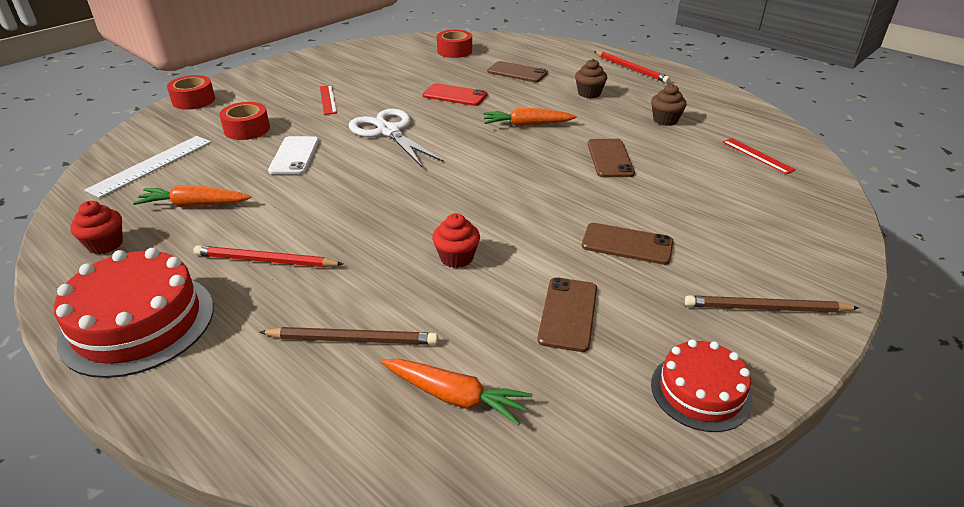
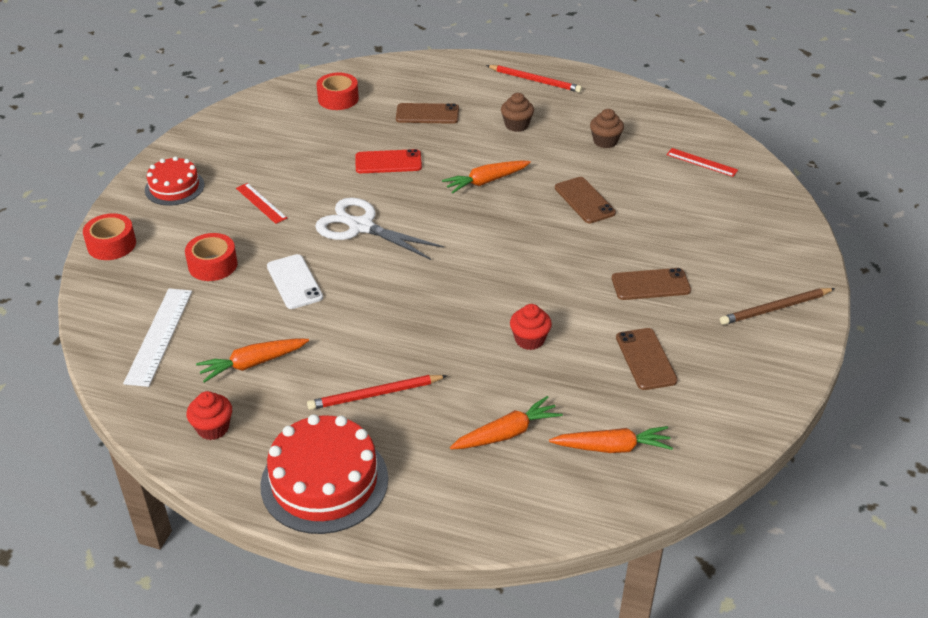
camera: 25 degrees left, 5 degrees up
(353, 339) = (507, 433): brown pencil -> orange carrot
(700, 391) = (765, 386): red cake -> red cake (174, 187)

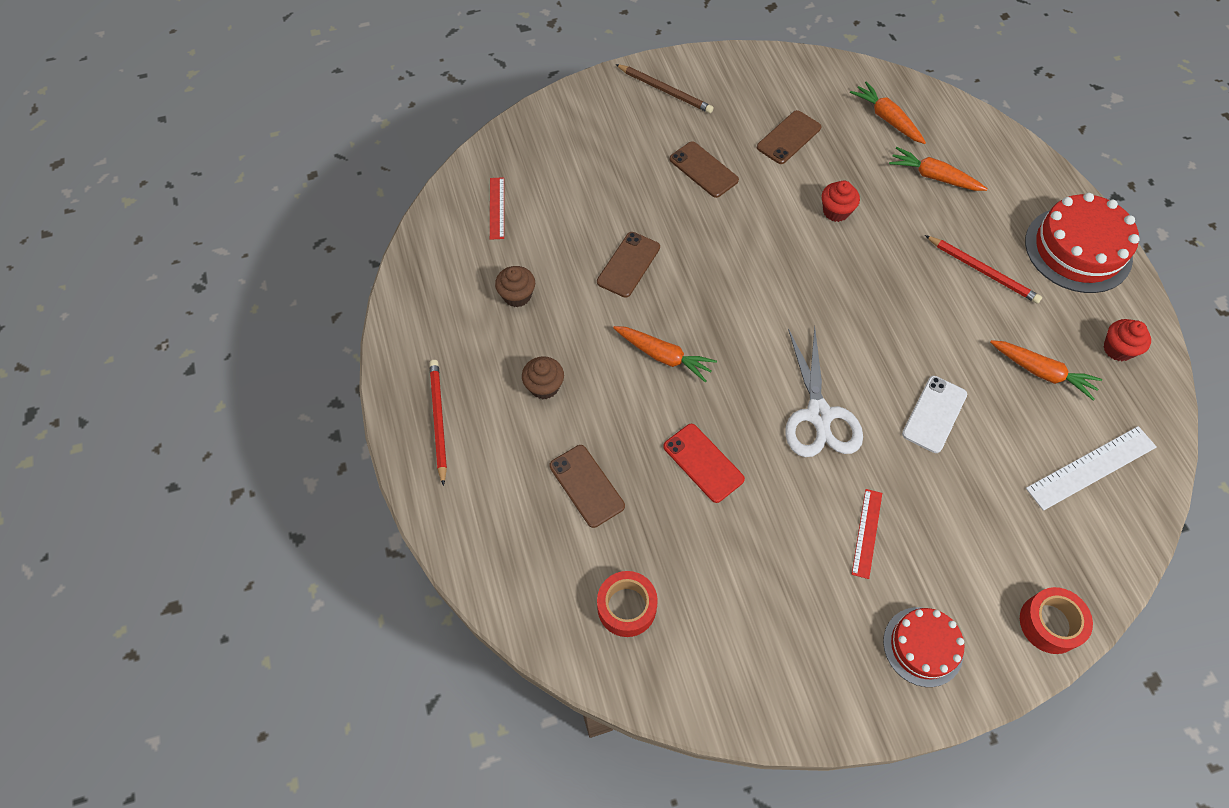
camera: 125 degrees left, 20 degrees up
(212, 265) = (981, 501): red tape -> none

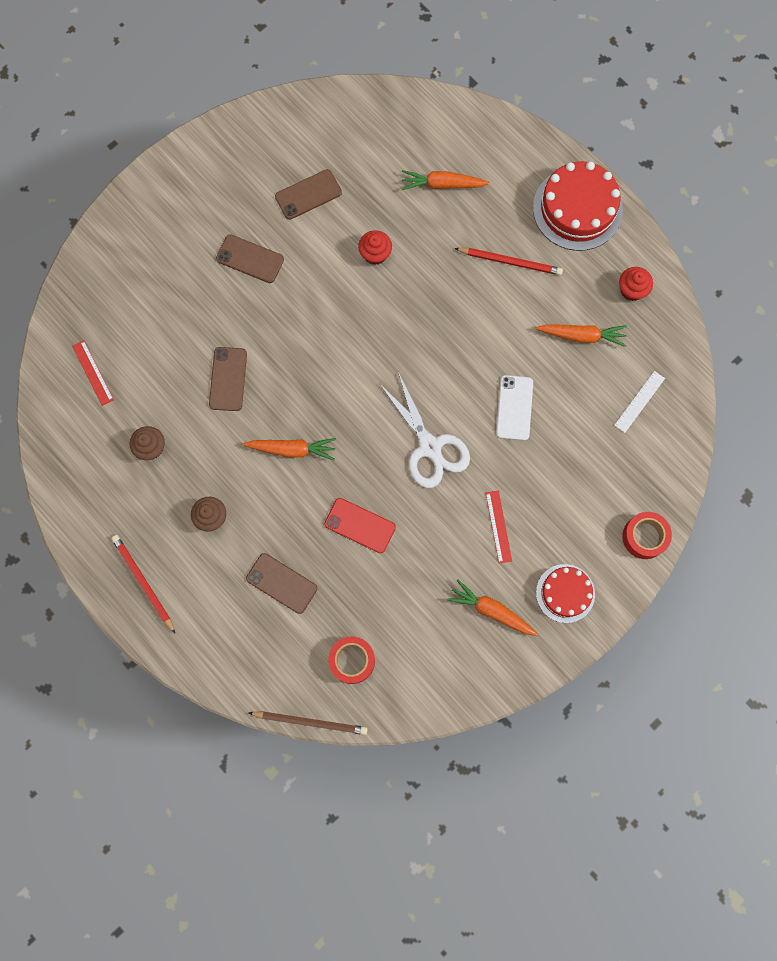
camera: 25 degrees left, 15 degrees up
(665, 90) = (181, 189): brown pencil -> brown pencil (310, 722)
(788, 137) = (308, 194): brown phone -> brown phone turned 45 degrees clockwise
(887, 119) = (383, 139): orange carrot -> orange carrot (491, 610)
(1091, 467) = (639, 401): white ruler -> white ruler, size x0.62

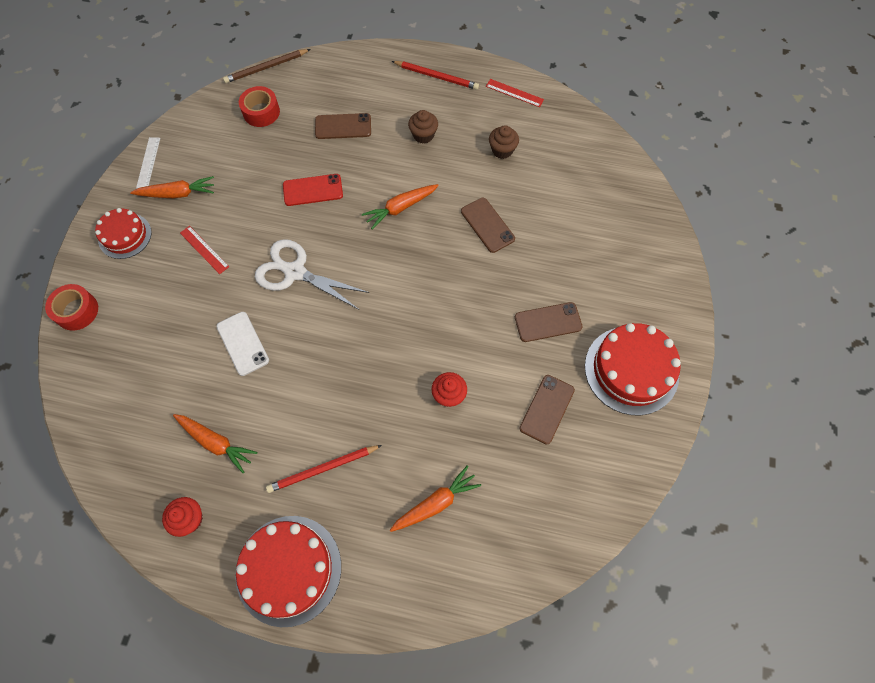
camera: 145 degrees right, 10 degrees down
(93, 372) = (587, 170): red ruler -> red ruler (514, 93)
(218, 180) = (631, 370): none -> red cake
(582, 336) = (216, 442): orange carrot -> orange carrot turned 120 degrees counterclockwise
(639, 401) = (132, 417): white ruler -> white ruler (148, 163)

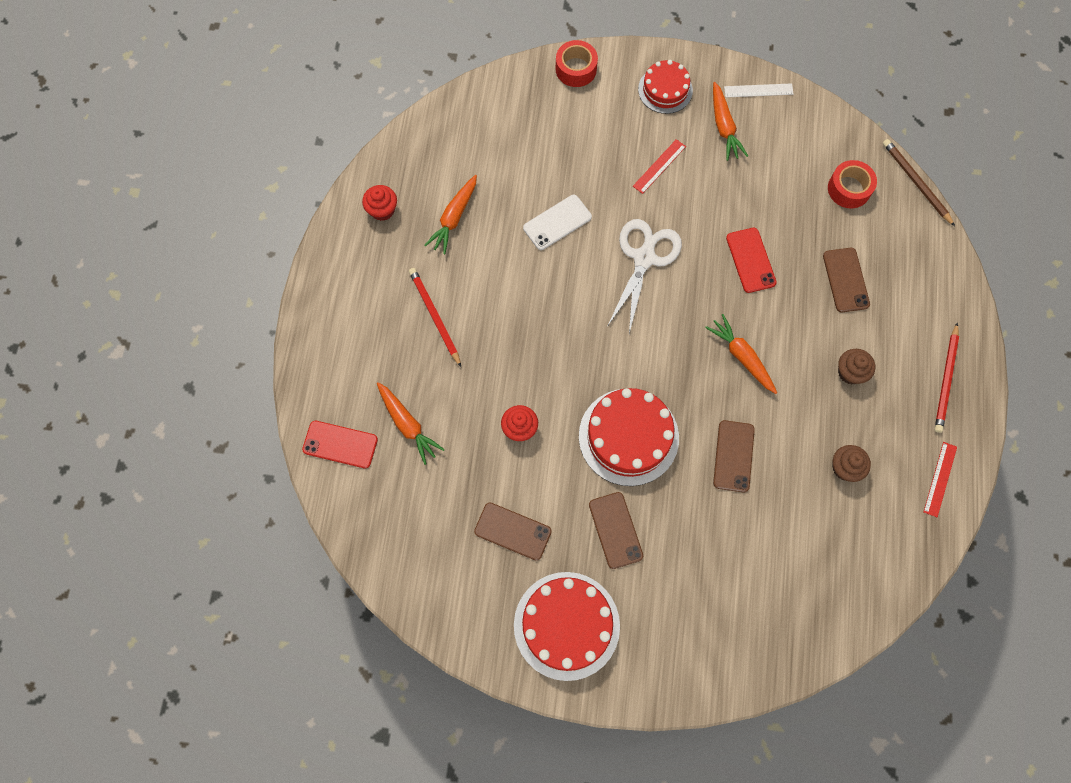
camera: 85 degrees right, 5 degrees up
(288, 570) = (341, 300): red cake -> red cake (628, 436)
(451, 576) = (340, 444): none -> red phone
(487, 225) = (733, 456): brown phone -> brown phone turned 45 degrees counterclockwise

